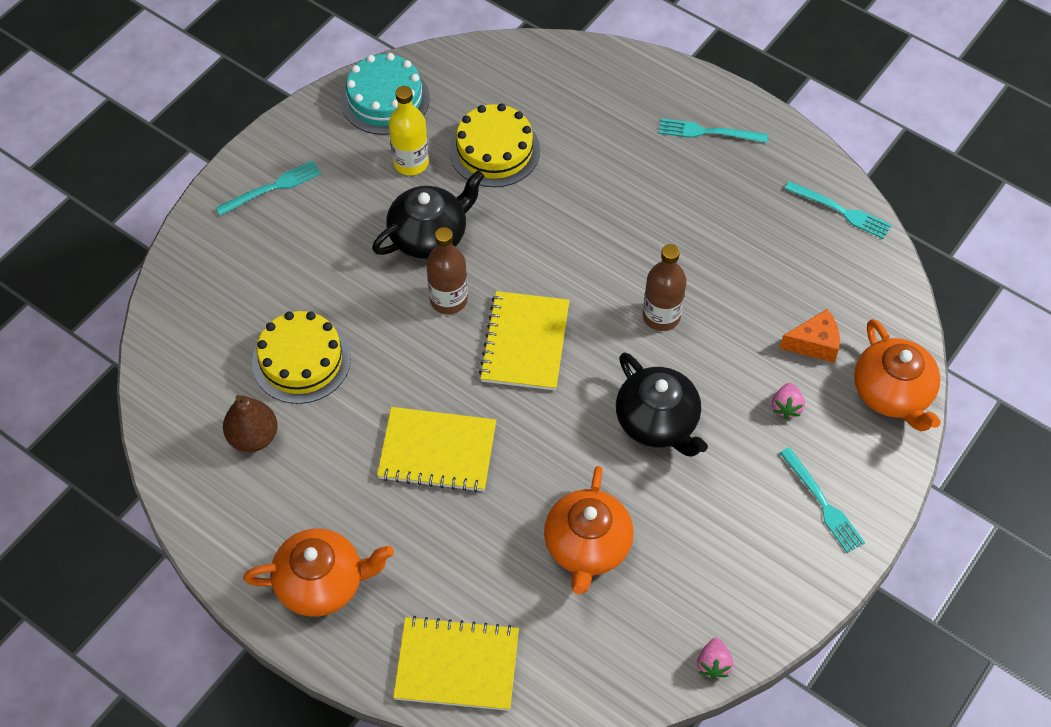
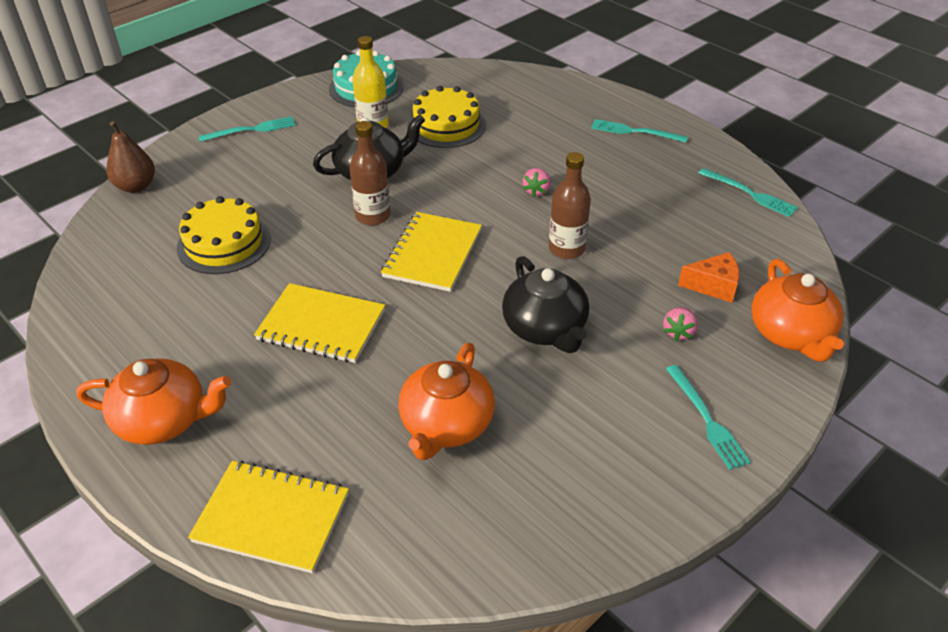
camera: 10 degrees right, 15 degrees down
(253, 437) = (154, 293): brown pear -> brown pear (136, 186)
(713, 664) = (559, 560): pink strawberry -> pink strawberry (536, 191)

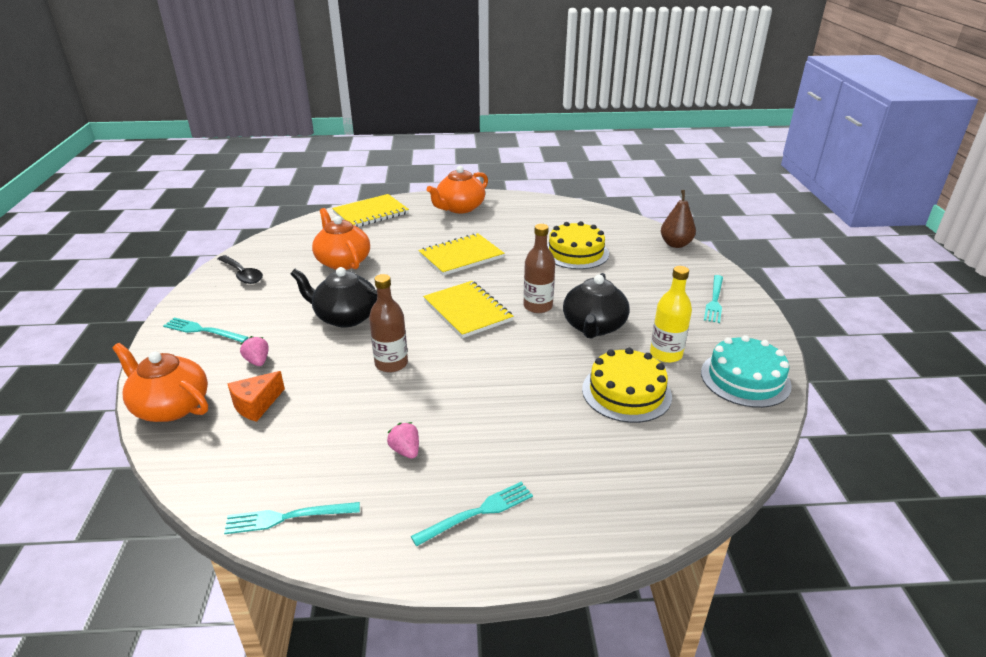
camera: 130 degrees right, 10 degrees down
(536, 191) = (471, 388): pink strawberry -> pink strawberry (405, 450)
(588, 501) = (242, 274): none -> black spoon

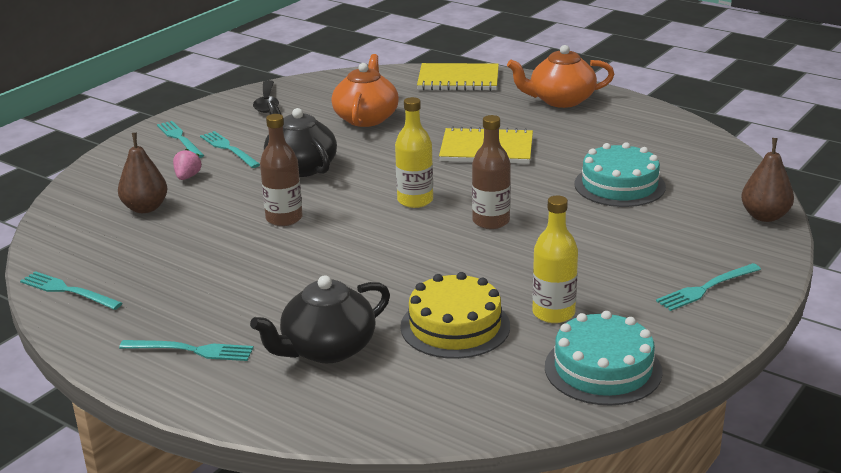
camera: 40 degrees right, 5 degrees down
(171, 406) = (90, 186): orange teapot -> none
(256, 404) = (145, 208): orange cheese -> brown pear
(262, 324) = (229, 149): none -> turquoise fork
(405, 450) = (202, 286): pink strawberry -> none
(467, 311) = (415, 200): yellow notebook -> yellow bottle
(576, 253) = (619, 185): yellow cake -> turquoise cake
(593, 326) = (519, 260): black teapot -> black teapot (327, 349)

